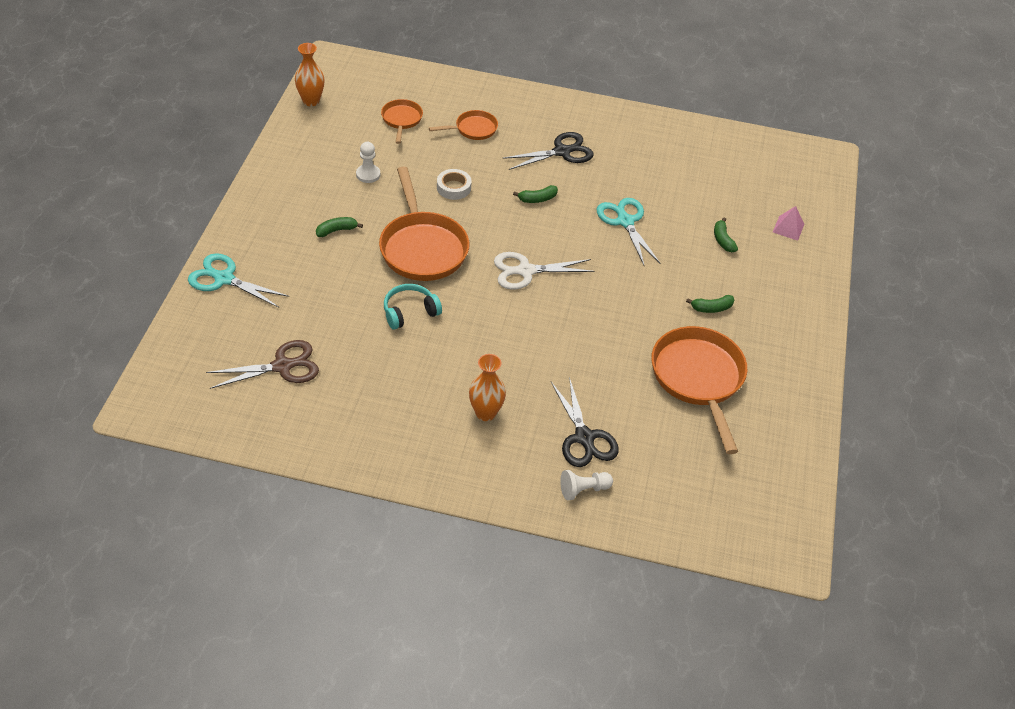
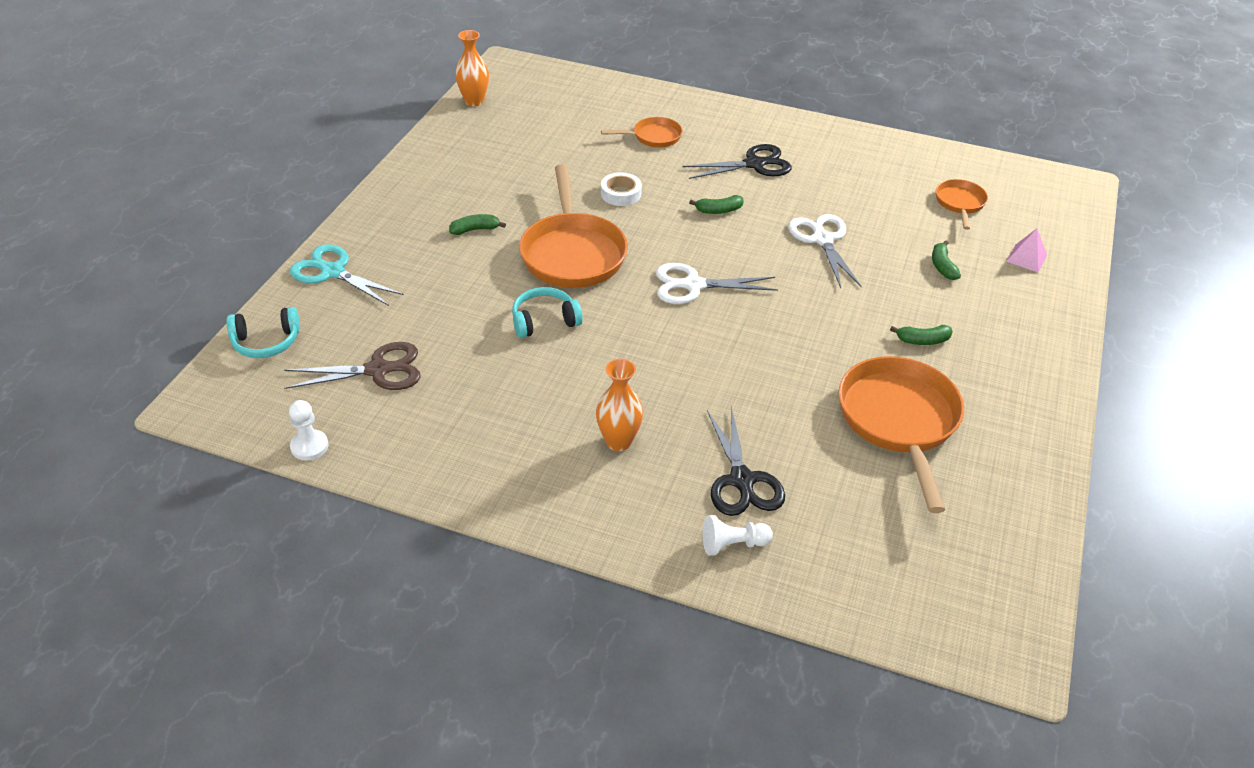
camera: 10 degrees right, 5 degrees down
(184, 348) = (266, 342): none -> turquoise headphones
(368, 174) = (523, 175): white pawn -> white pawn (309, 446)
(401, 120) = (572, 124): orange pan -> orange pan (960, 203)
(625, 221) = (822, 240): turquoise scissors -> white scissors

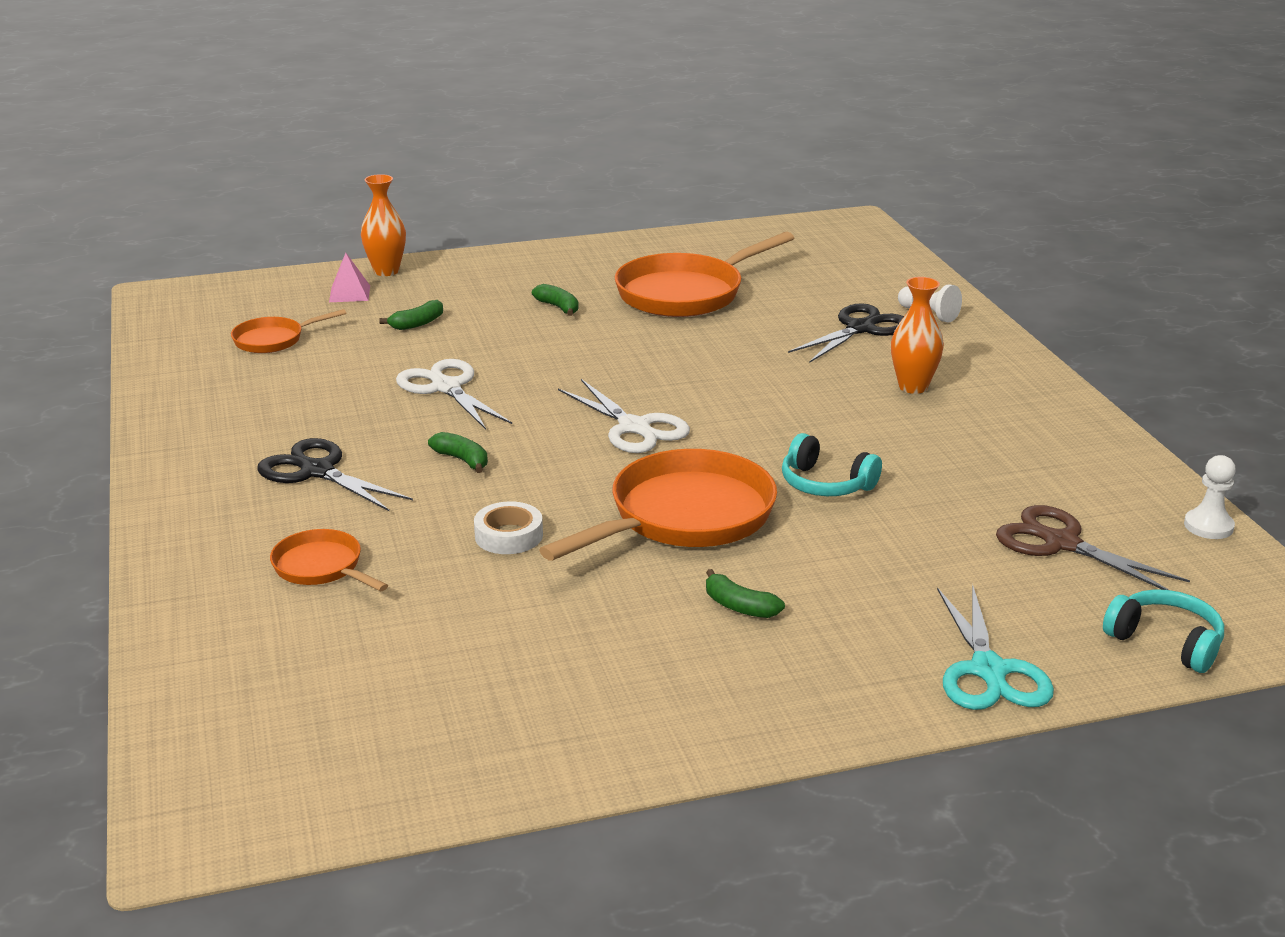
camera: 125 degrees left, 15 degrees down
(474, 101) = (386, 797): orange vase -> orange vase (386, 271)
(822, 240) = (446, 387): white scissors -> white scissors turned 105 degrees clockwise

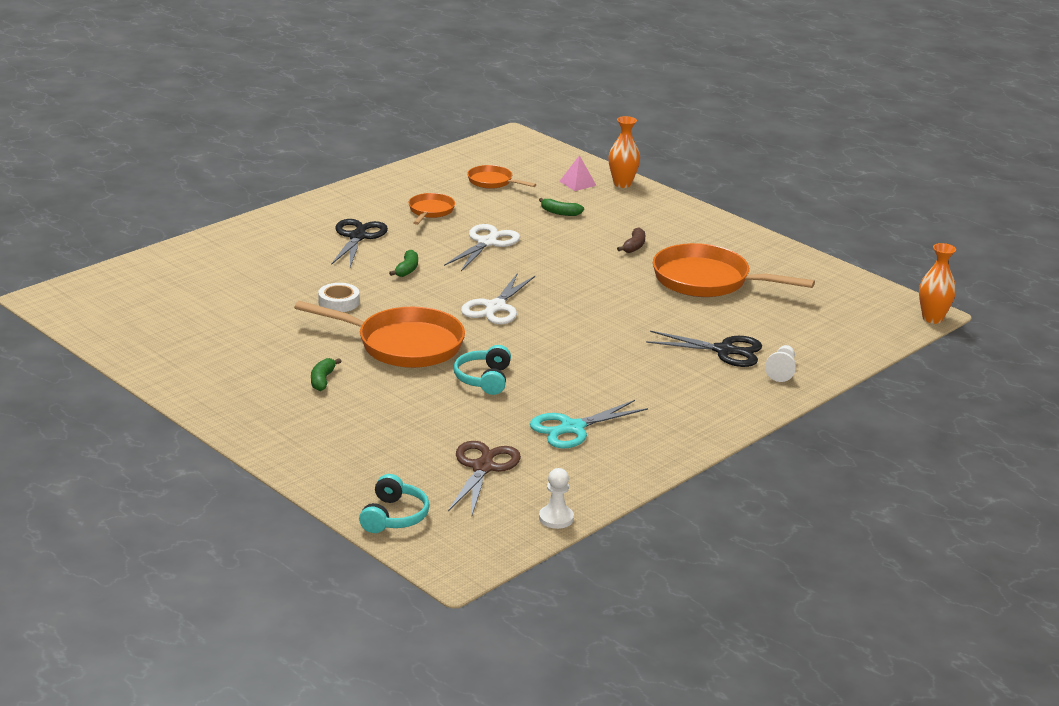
camera: 60 degrees right, 0 degrees up
(321, 567) = (266, 265): orange pan -> orange pan (430, 211)
(558, 307) = (634, 246): green banana -> brown banana
(913, 387) = (651, 385): orange vase -> orange vase (932, 318)
(988, 670) = (317, 463): turquoise scissors -> turquoise scissors (572, 428)

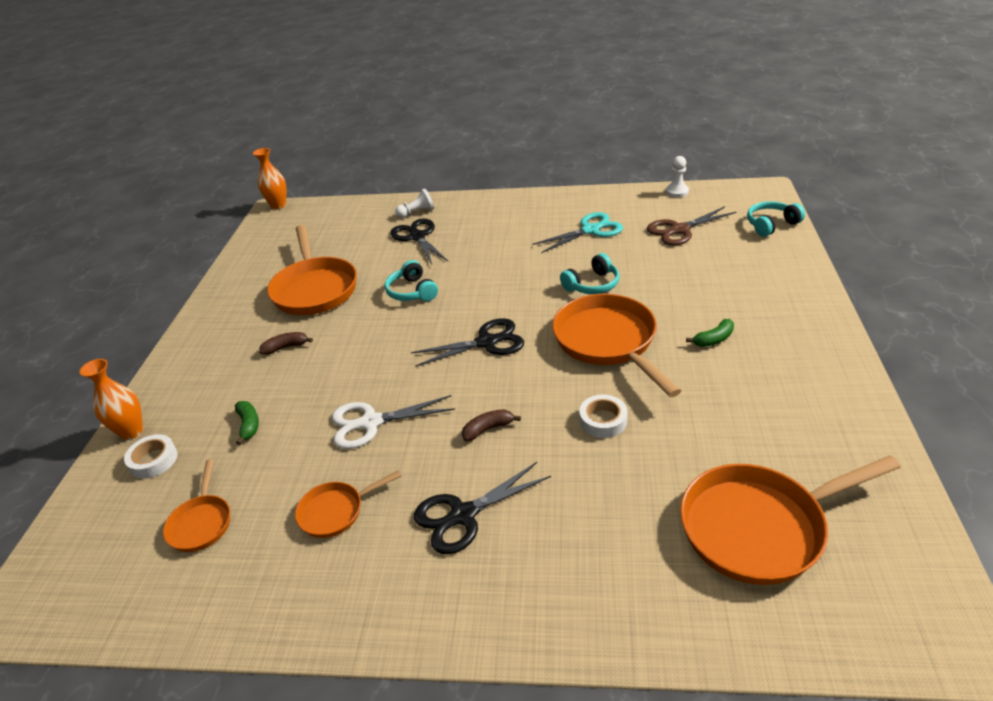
camera: 125 degrees left, 10 degrees up
(183, 297) = (759, 527): none -> orange pan
(407, 269) = (488, 429): green banana -> brown banana
(495, 307) = (486, 342): white scissors -> black scissors
(572, 428) = (590, 230): turquoise scissors -> turquoise scissors turned 45 degrees counterclockwise
(577, 183) = (153, 460): pink pyramid -> white tape
(625, 311) = (412, 292): none -> turquoise headphones

